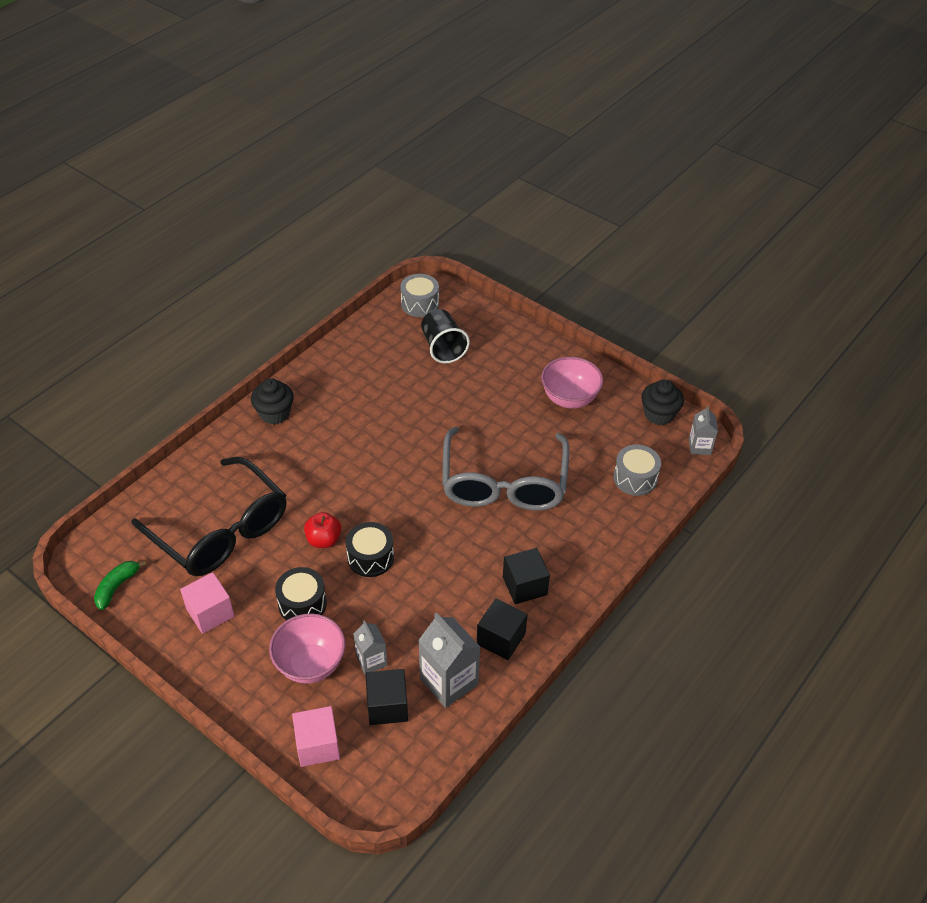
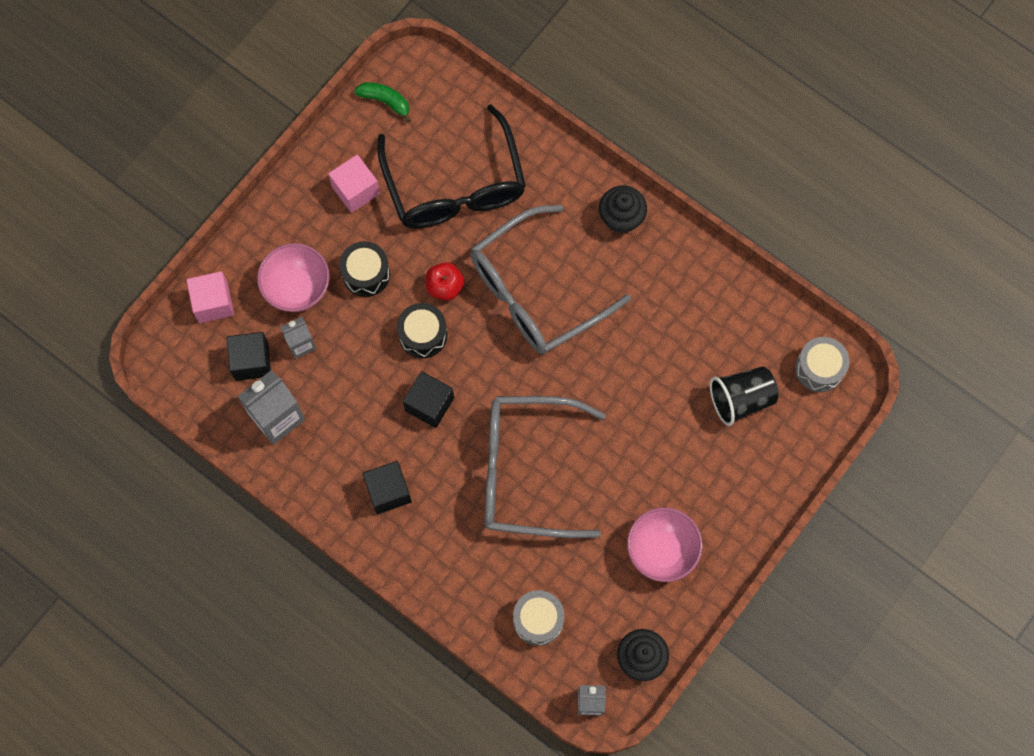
camera: 90 degrees right, 25 degrees up
(221, 531) = (455, 186): black glasses -> black glasses turned 60 degrees counterclockwise
(337, 473) = (535, 292): none -> grey glasses
(501, 639) = (324, 467): black cube -> black cube (429, 404)

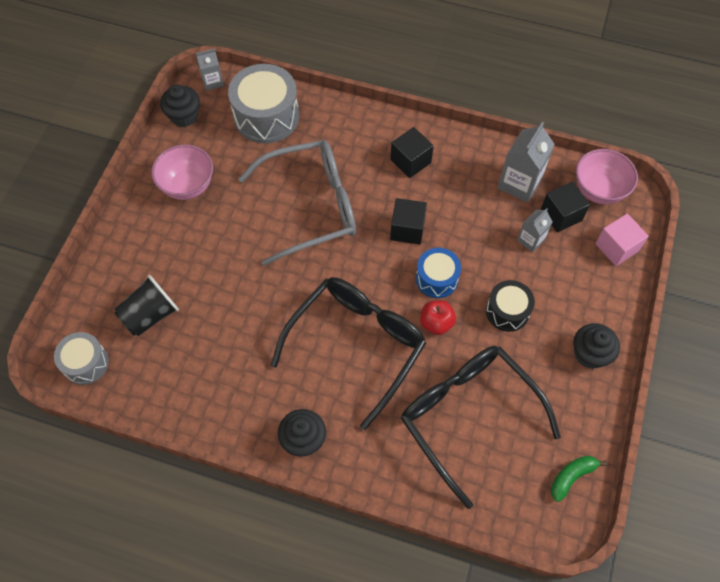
camera: 160 degrees right, 10 degrees down
(297, 288) = (557, 281): pink bowl -> pink bowl (598, 190)
(306, 203) = (590, 354): none -> black cupcake
(355, 190) = (553, 380): pink cube -> none
(385, 101) = (571, 477): green banana -> green banana turned 135 degrees clockwise
(423, 335) = (436, 278): black drum -> blue drum
(535, 292) = (357, 345): grey glasses -> black glasses
(538, 620) = (266, 116): grey drum -> grey drum, size x1.70

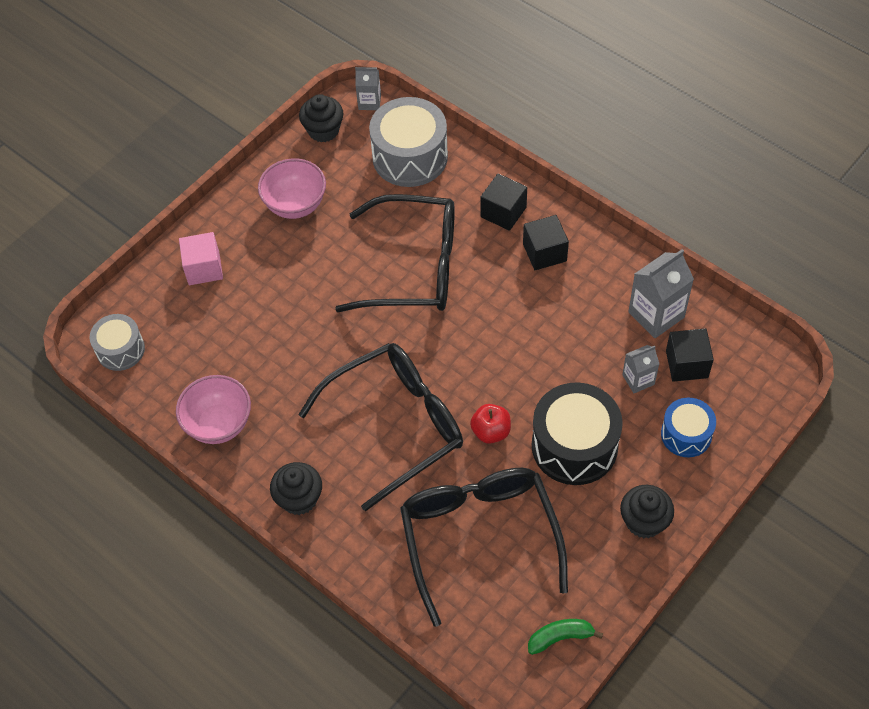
camera: 25 degrees right, 5 degrees down
(150, 315) = (202, 324): black cup -> none
(311, 206) = (414, 267): grey glasses -> black glasses
(407, 229) = (506, 324): black cube -> black cube (503, 212)
(436, 278) = (513, 386): blue drum -> blue drum (686, 434)
(507, 311) = (574, 446): black drum -> black drum, size x1.70
(598, 190) = (744, 351): pink bowl -> pink bowl (219, 424)
(616, 247) = (733, 420): pink cube -> pink cube (204, 268)

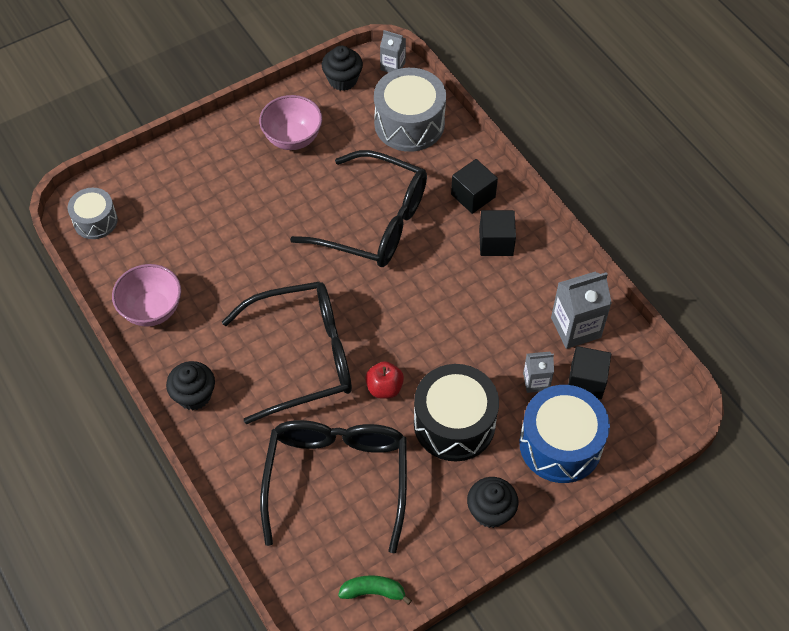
camera: 15 degrees right, 0 degrees up
(204, 268) = (193, 171): pink cube -> none
(686, 434) = (560, 444): blue drum -> blue drum, size x1.70

